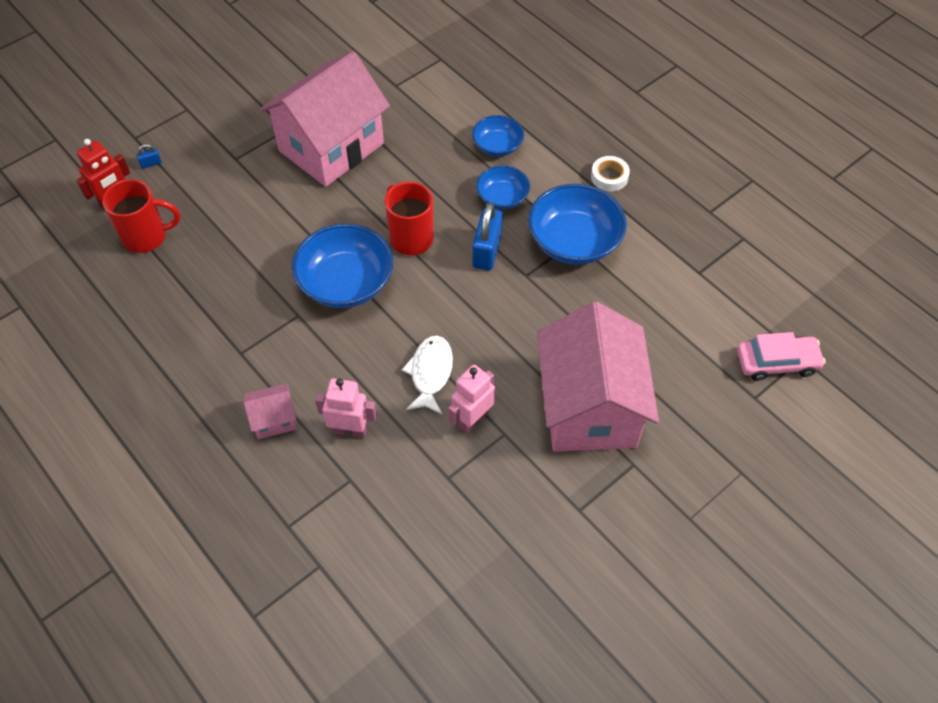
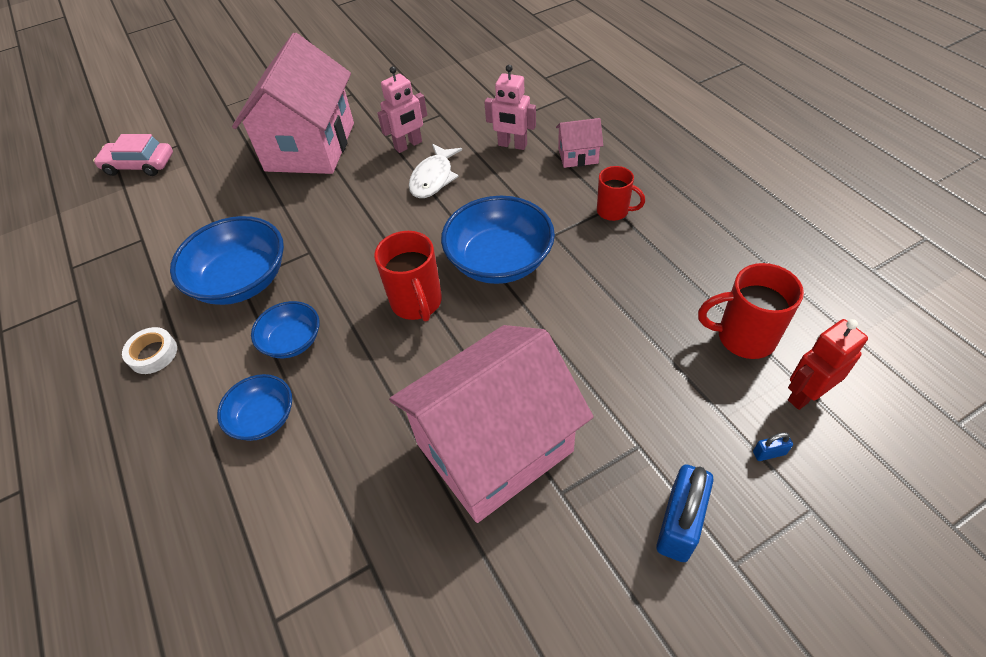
camera: 165 degrees left, 5 degrees down
(239, 347) = (614, 211): none -> red mug
(487, 251) = (338, 279): blue padlock -> blue padlock (679, 523)

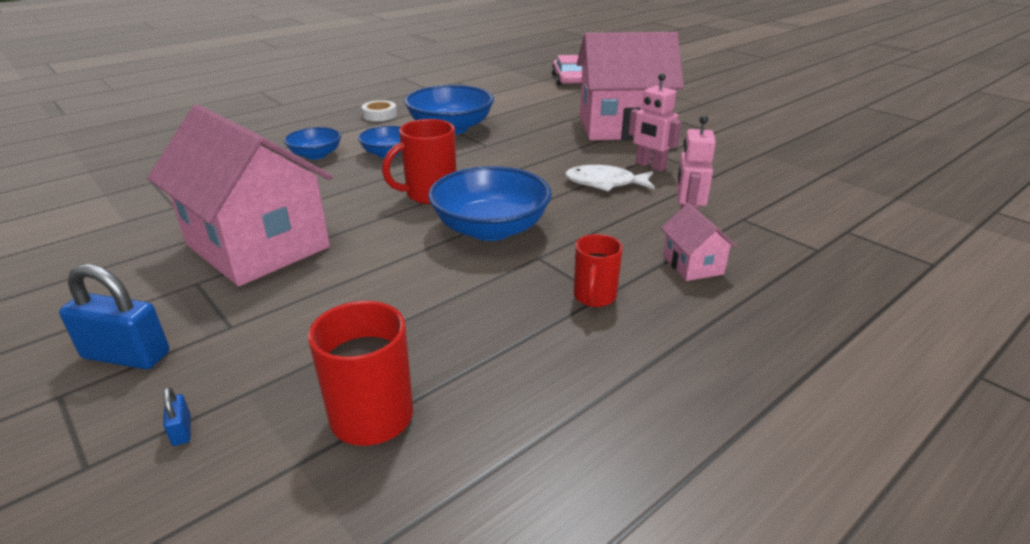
camera: 75 degrees right, 20 degrees down
(805, 394) = (261, 476): red robot -> none

